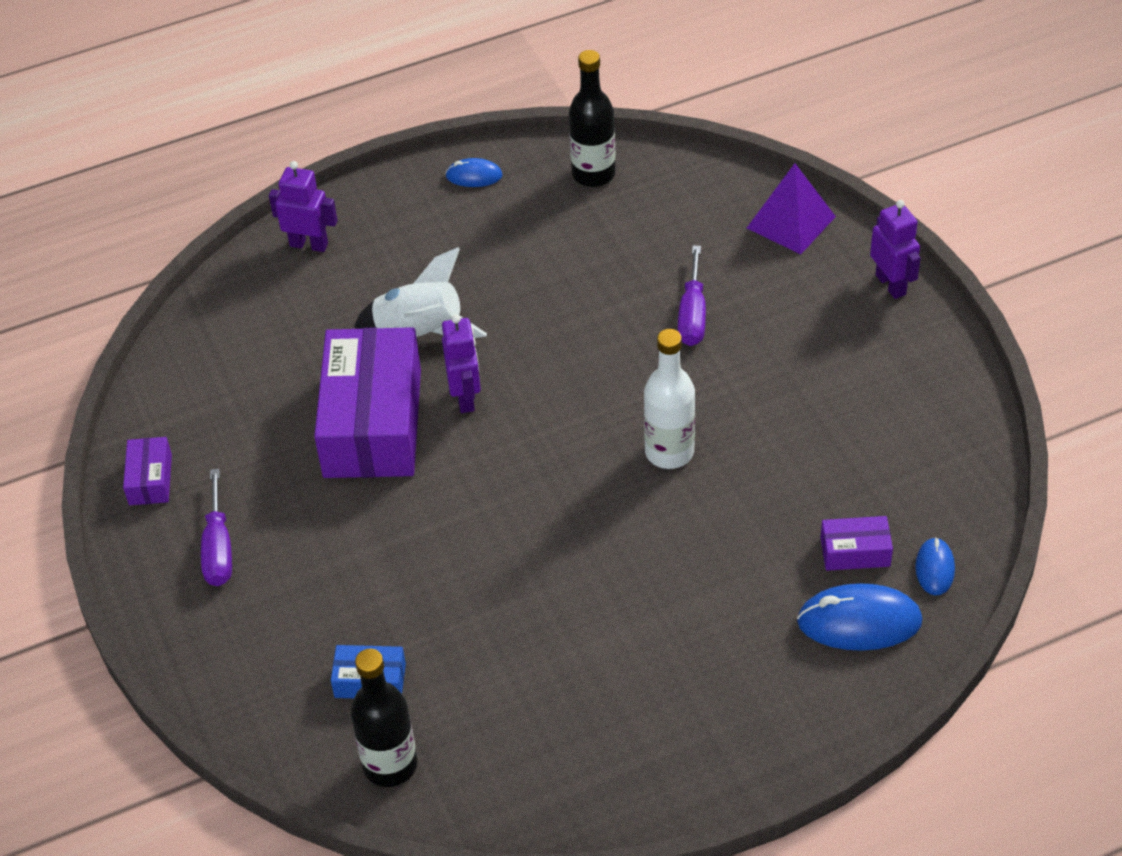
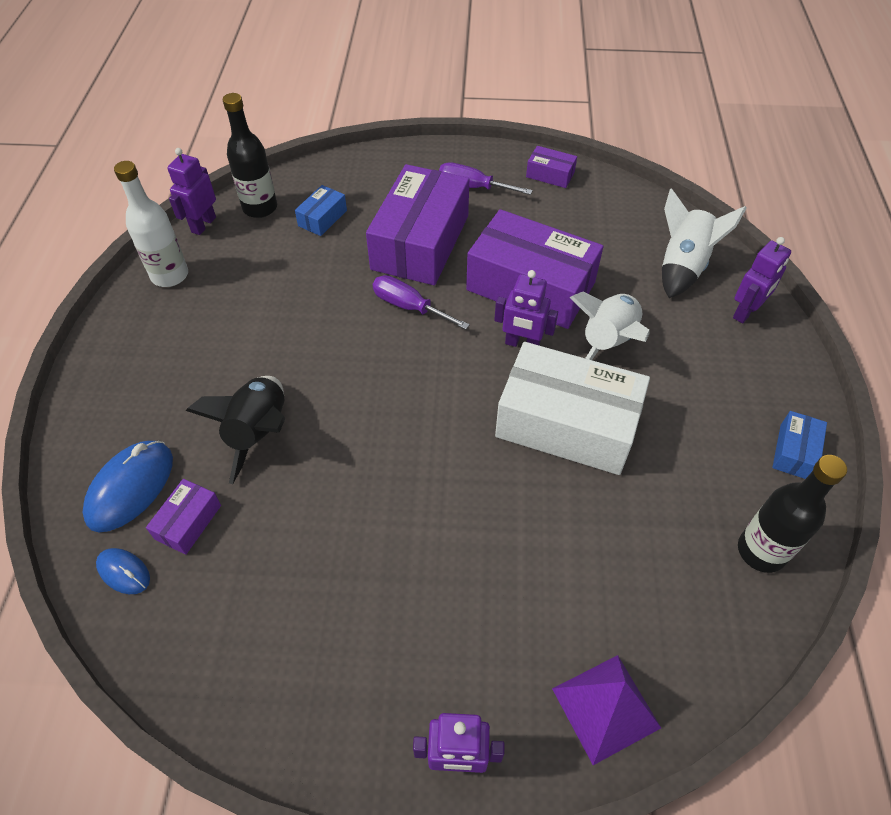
camera: 115 degrees right, 5 degrees up
(264, 309) = (682, 266): none -> white rocket
(357, 555) = (420, 242): none -> purple box
(461, 812) = (203, 224): none -> purple robot
(474, 176) = (794, 451): blue mouse -> blue box
(546, 328) = (567, 423): none -> white box
(669, 452) = (380, 446): white bottle -> white bottle (170, 275)
(692, 315) = (521, 540): purple screwdriver -> purple screwdriver (409, 307)
(724, 555) = (259, 432): none -> black rocket

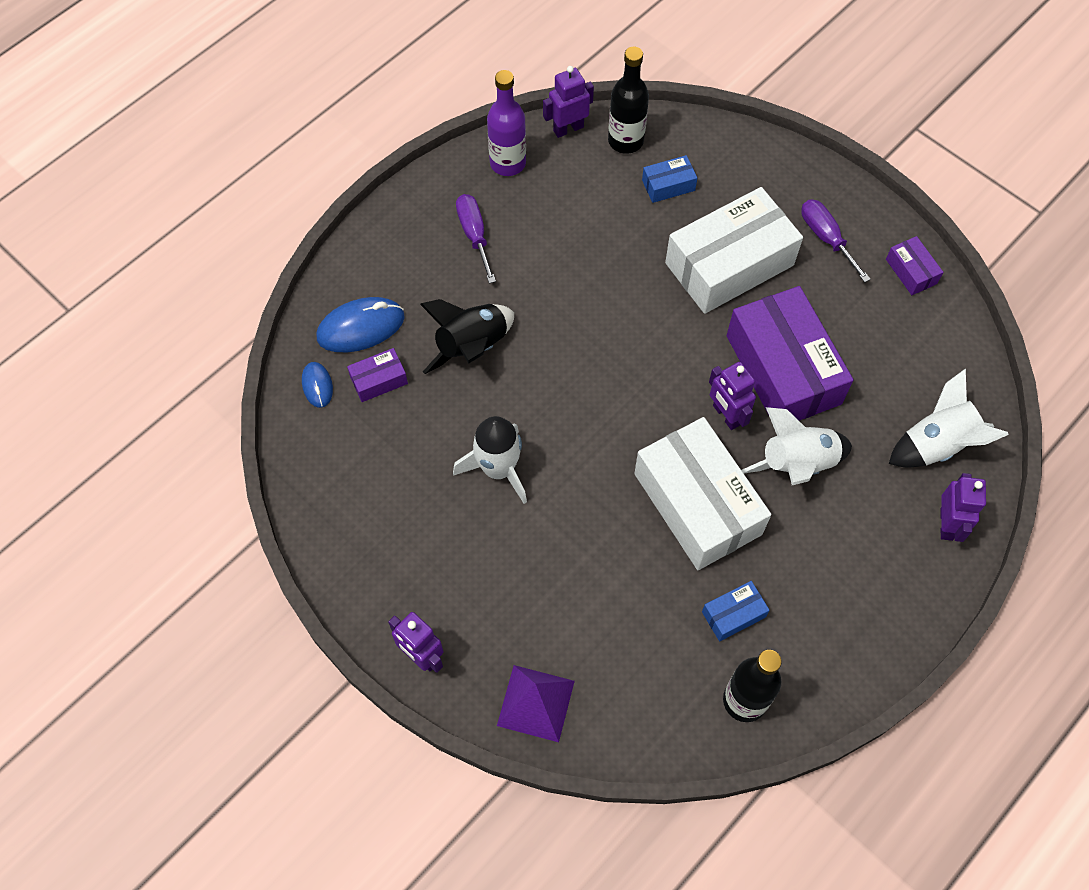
camera: 40 degrees right, 10 degrees up
(170, 275) = (508, 163): white bottle -> purple bottle
(375, 518) = (498, 469): none -> white rocket
(409, 307) = (666, 319): purple screwdriver -> purple screwdriver (474, 235)
(420, 242) = (729, 264): purple box -> white box
(746, 312) = (947, 524): purple robot -> purple robot turned 75 degrees counterclockwise
(794, 451) = (853, 658): blue box -> blue box (733, 614)

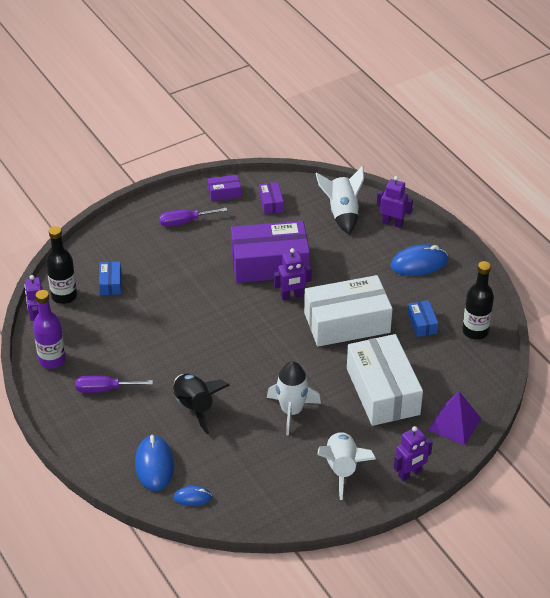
camera: 75 degrees left, 20 degrees down
(379, 380) = (201, 462): purple box -> purple box (271, 203)
(729, 264) = (184, 269): white box -> white box (382, 391)
(797, 464) = (335, 273): white rocket -> white rocket (342, 469)
(868, 583) = (419, 263): none -> blue mouse

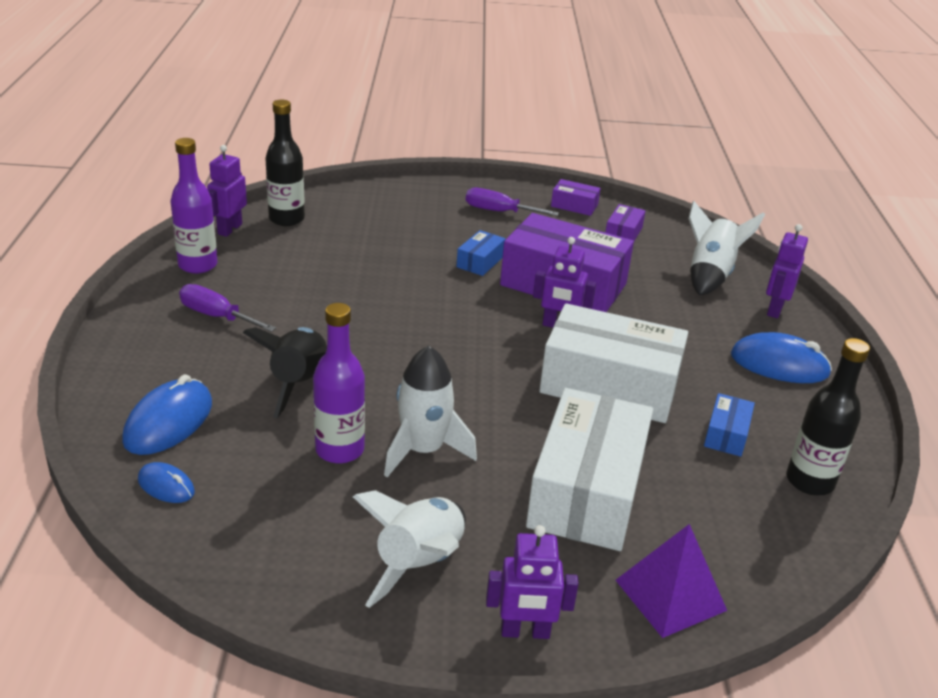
camera: 30 degrees right, 10 degrees down
(110, 283) = (351, 228): blue box -> blue box (480, 262)
(252, 433) = (339, 450): none -> purple bottle
(392, 223) = (774, 309): purple robot -> purple robot turned 120 degrees counterclockwise

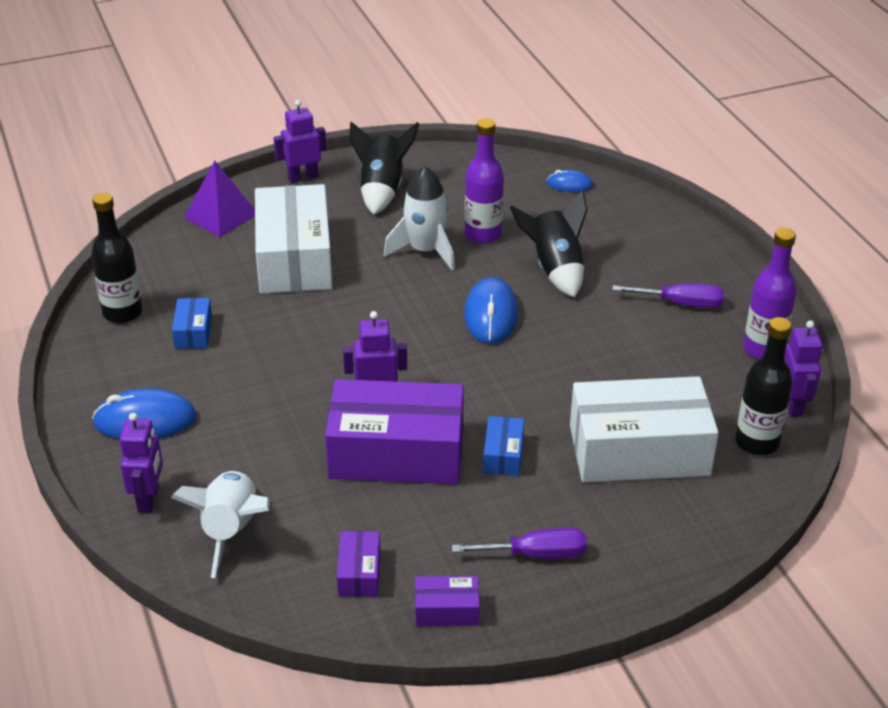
camera: 160 degrees right, 5 degrees up
(168, 422) = (614, 217): blue mouse -> blue mouse (491, 315)
(420, 564) = (382, 190): white rocket -> black rocket
(609, 385) = (305, 347): white box -> white box (639, 450)

